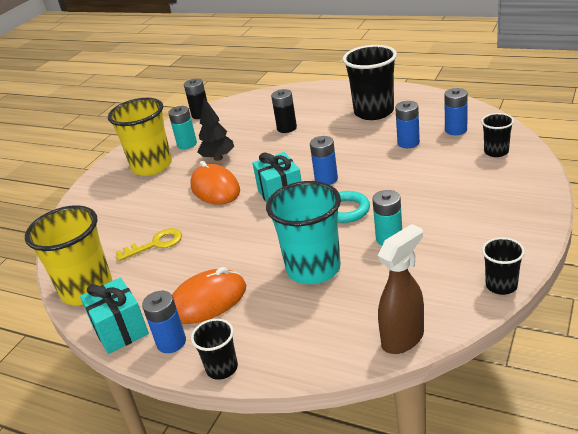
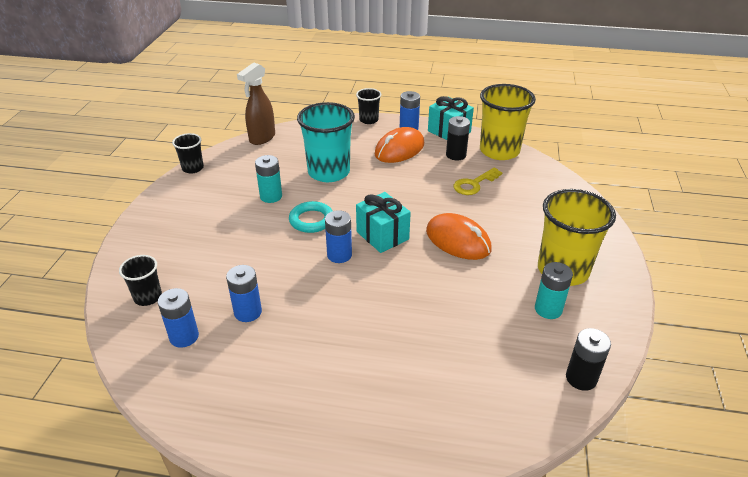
camera: 160 degrees right, 5 degrees up
(218, 158) = (485, 284): black tree -> none
(287, 128) = (419, 343): black battery -> black battery (456, 155)
(374, 112) = (296, 380): black cup -> none

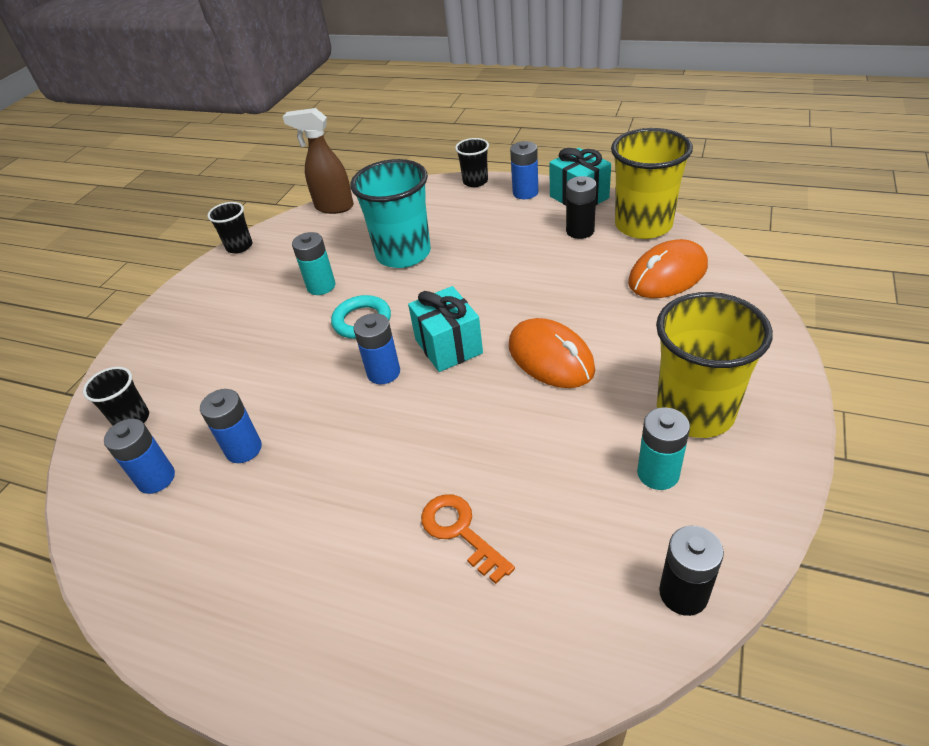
camera: 15 degrees right, 5 degrees up
(262, 138) = (333, 207): brown spray bottle -> brown spray bottle turned 60 degrees clockwise
(399, 149) = (505, 222): orange mouse -> orange mouse (667, 275)
(426, 354) = (460, 532): none -> orange key
(474, 184) = (595, 274): yellow key -> none

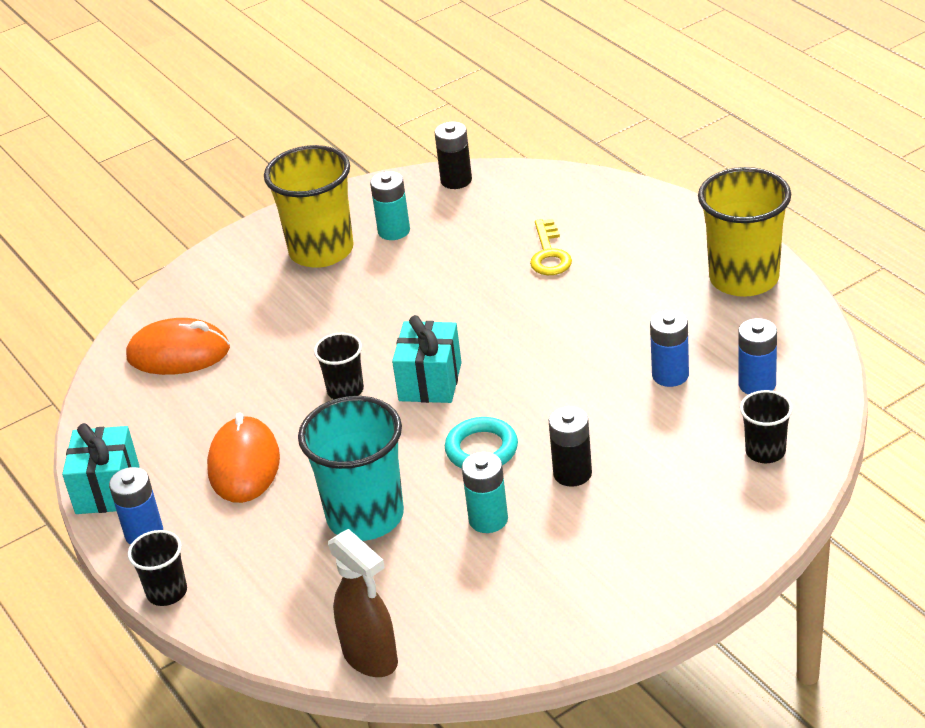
camera: 145 degrees left, 5 degrees down
(239, 246) = (542, 652): black cup -> black cup (345, 390)
(383, 372) = (506, 385): blue battery -> none
(460, 532) = (549, 254): orange key -> yellow key
(550, 358) = (363, 331): orange mouse -> orange mouse (244, 464)
(580, 231) = (172, 442): black battery -> black battery (572, 473)
(643, 225) = (113, 415): yellow cup -> yellow cup (744, 278)

